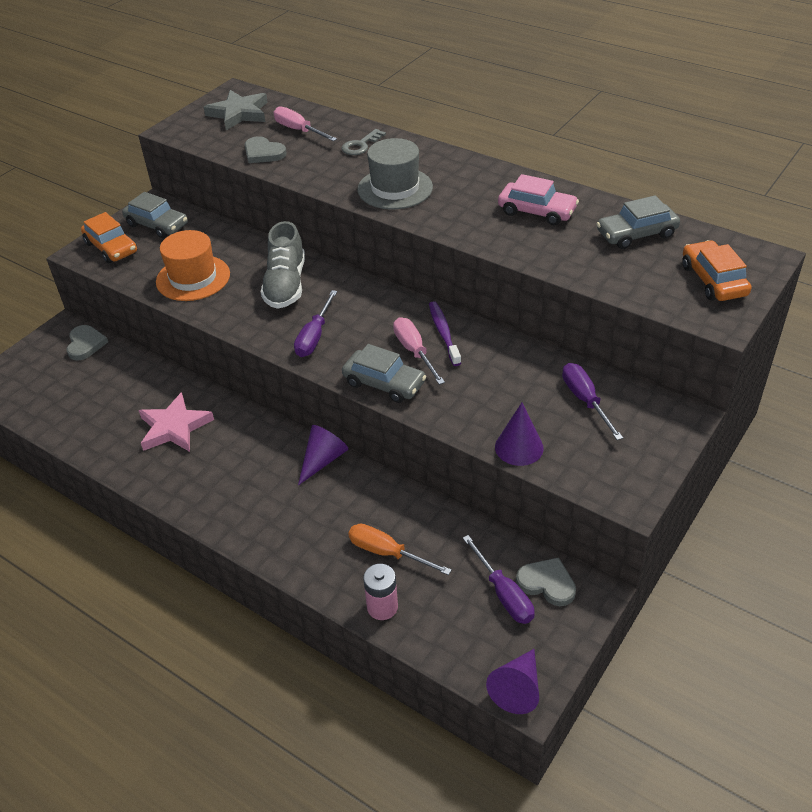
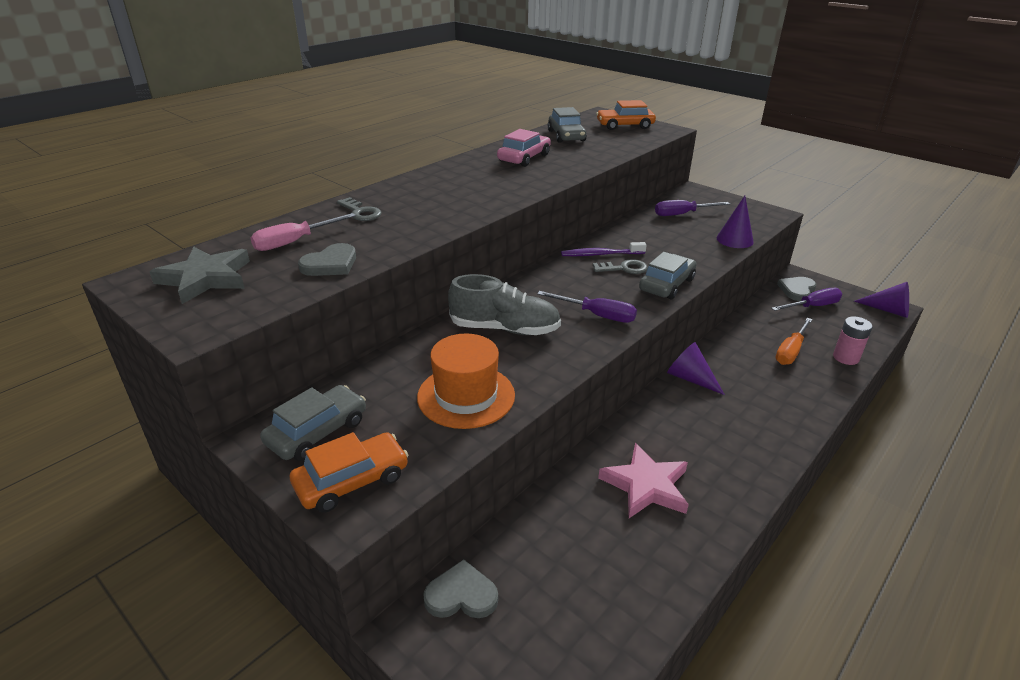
camera: 85 degrees left, 10 degrees down
(395, 188) = (458, 202): grey hat -> none
(414, 351) = (624, 268): pink screwdriver -> grey key

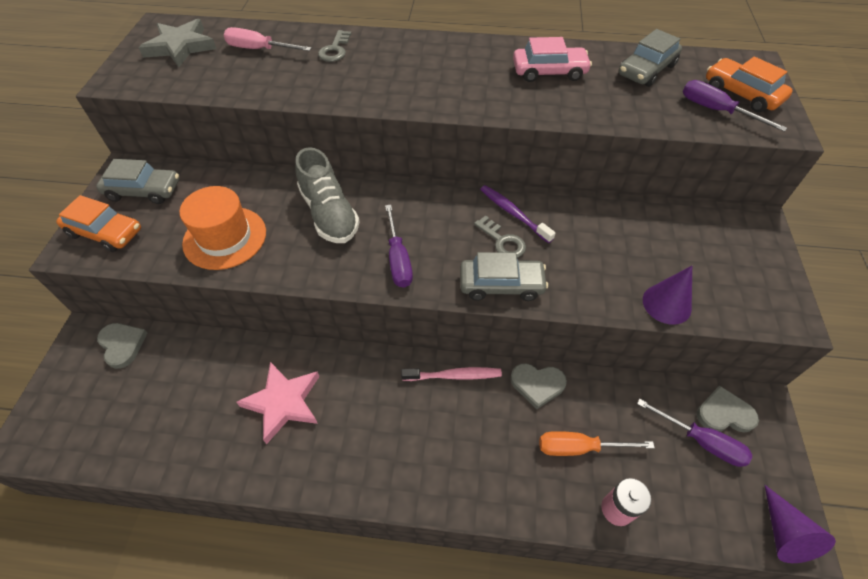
camera: 55 degrees right, 20 degrees up
(330, 264) = (239, 81): grey heart -> grey heart (537, 384)
(682, 214) = (678, 236): purple screwdriver -> purple screwdriver (716, 111)
(690, 378) = (454, 375): purple cone -> pink toothbrush

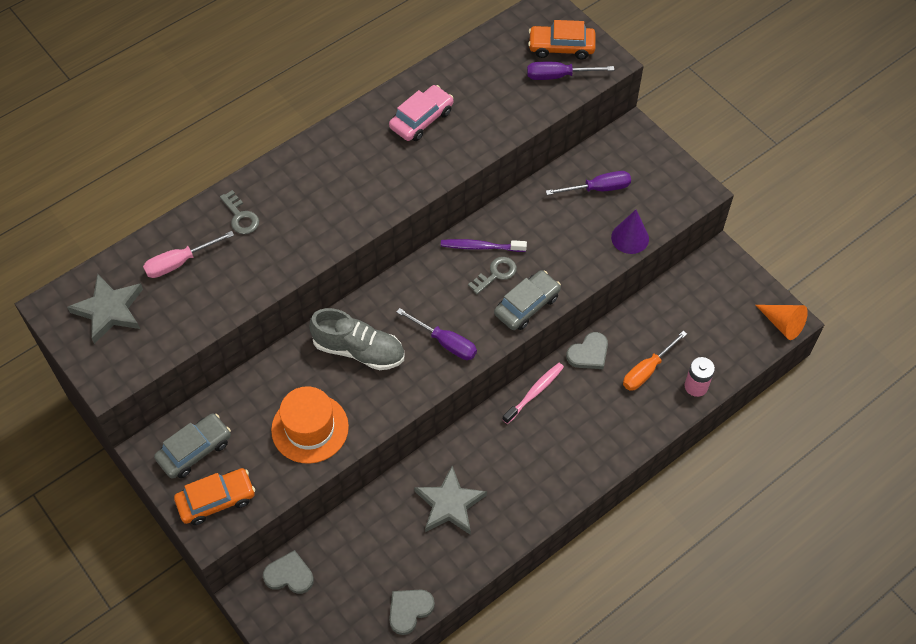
camera: 45 degrees left, 5 degrees up
(283, 402) = (449, 504): pink star -> grey star
(502, 241) = (496, 274): grey key -> grey key turned 45 degrees counterclockwise
(646, 70) = (484, 68): grey car -> none
(701, 441) = (706, 307): purple screwdriver -> purple screwdriver (598, 189)
(724, 413) = (704, 279): grey heart -> grey heart (409, 610)
(784, 533) = (782, 324): purple cone -> orange cone

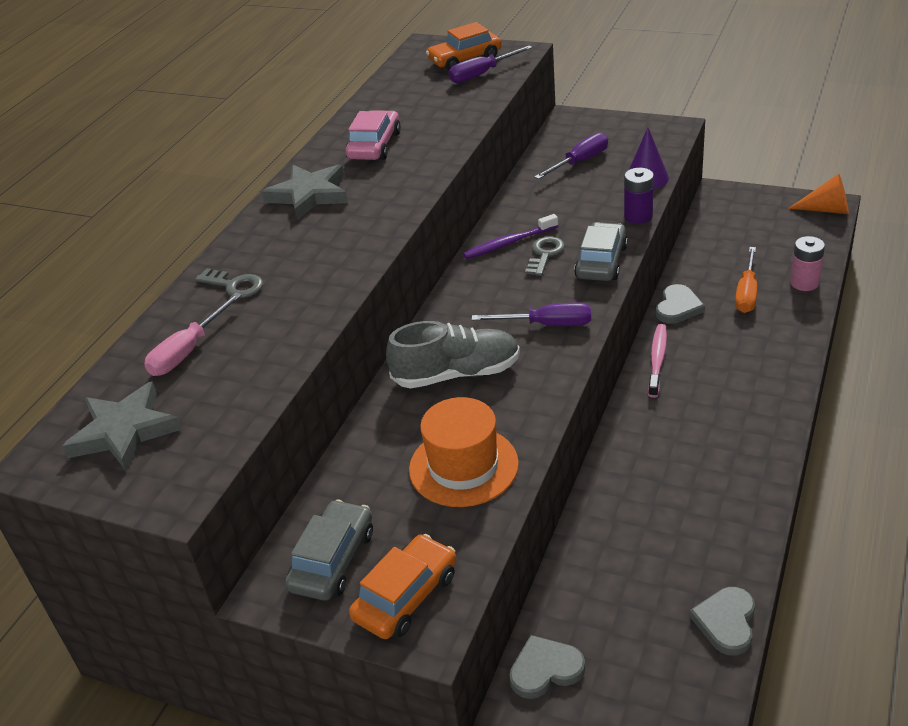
camera: 25 degrees left, 20 degrees down
(449, 504) = (667, 495): grey star -> grey star (309, 195)
(589, 275) = (638, 216): none -> purple battery

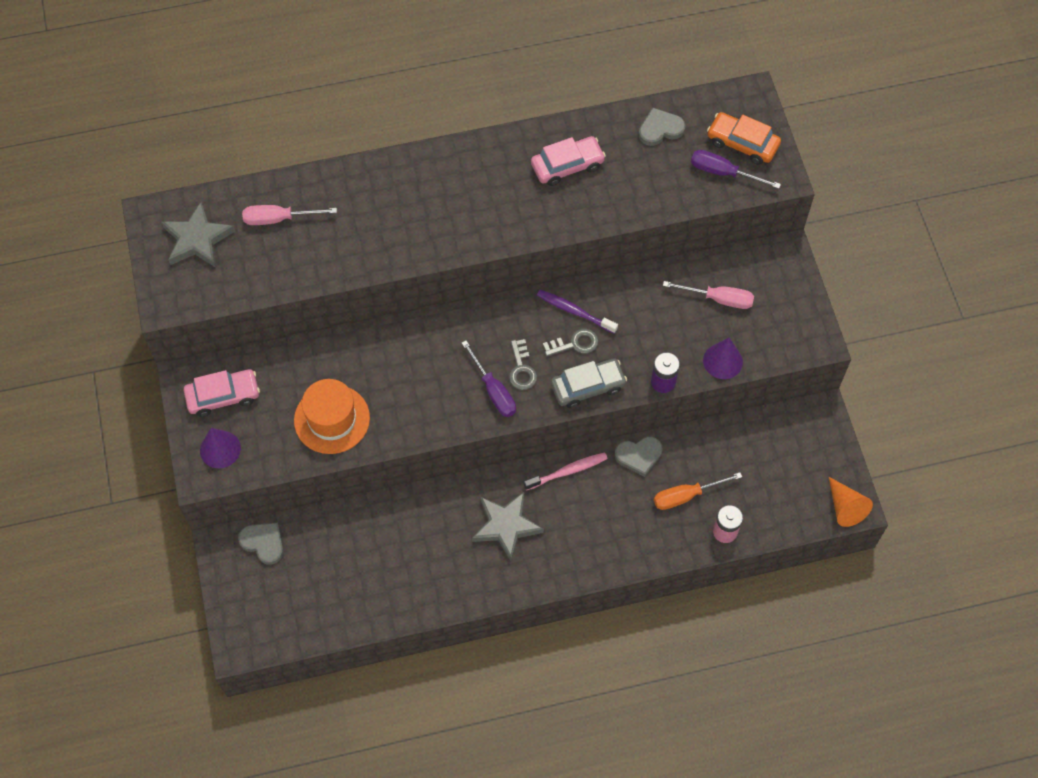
camera: 50 degrees right, 25 degrees up
(234, 285) = (353, 196): grey key -> grey key (521, 369)
(309, 195) = (478, 167): grey star -> grey star (506, 526)
(333, 560) = (223, 396): grey car -> pink car
(406, 596) = (220, 449): orange car -> purple cone
(457, 374) = (411, 365): grey shoe -> none
(580, 162) = (718, 299): purple screwdriver -> pink screwdriver
(726, 622) = (351, 621): grey heart -> grey heart (660, 129)

